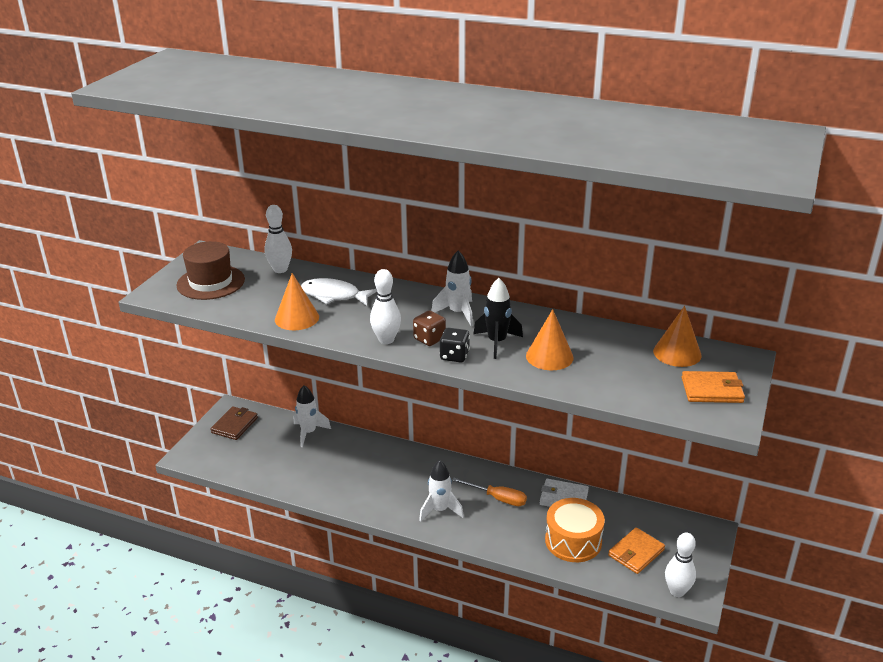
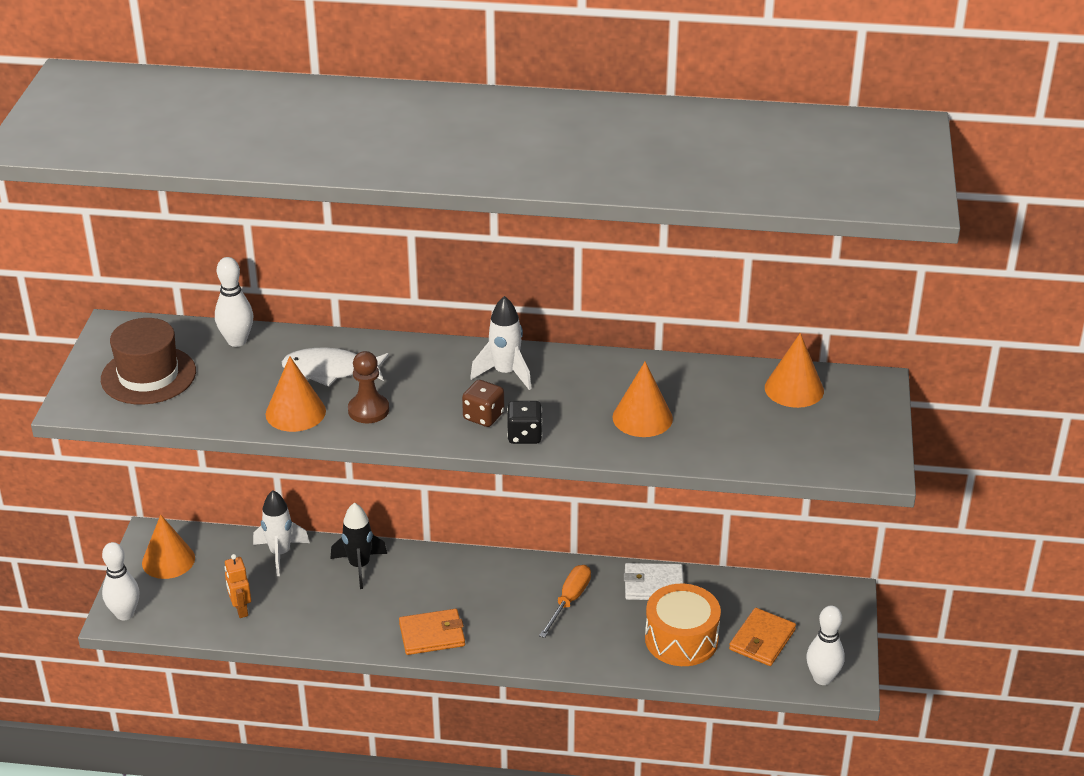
camera: 15 degrees left, 5 degrees up
(234, 425) = (168, 560): brown wallet -> orange cone
(267, 465) = (240, 609): none -> orange robot
(348, 324) = (368, 410): none -> brown pawn
(386, 340) = (428, 426): white bowling pin -> white bowling pin (125, 614)
(440, 510) = (499, 630): white rocket -> none
(497, 342) = (571, 408): black rocket -> black rocket (359, 566)
(498, 498) = (569, 601): orange screwdriver -> orange screwdriver turned 75 degrees counterclockwise
(712, 390) = (847, 433): orange wallet -> orange wallet (432, 634)

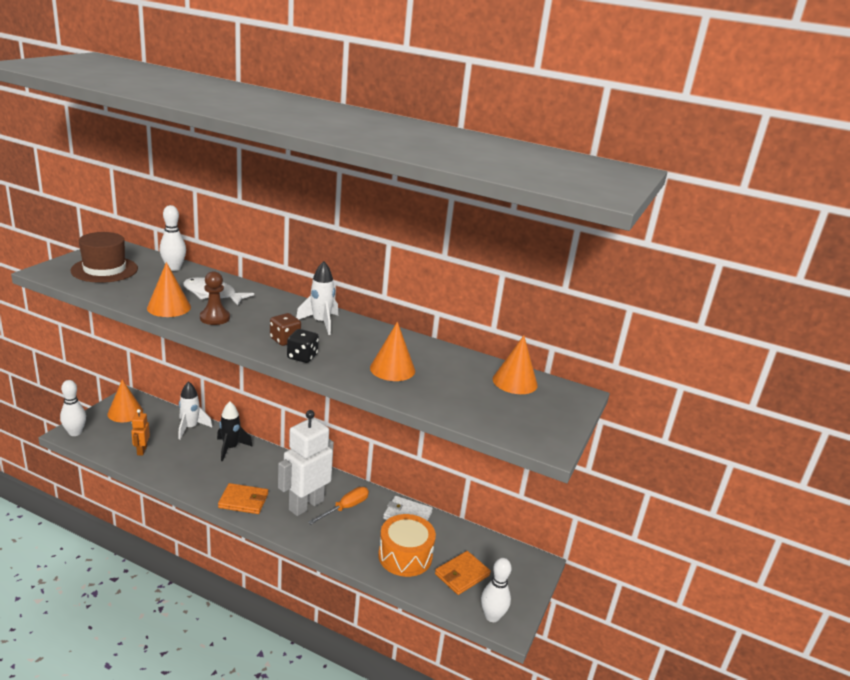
camera: 15 degrees right, 10 degrees down
(516, 613) = (306, 505): none -> white robot

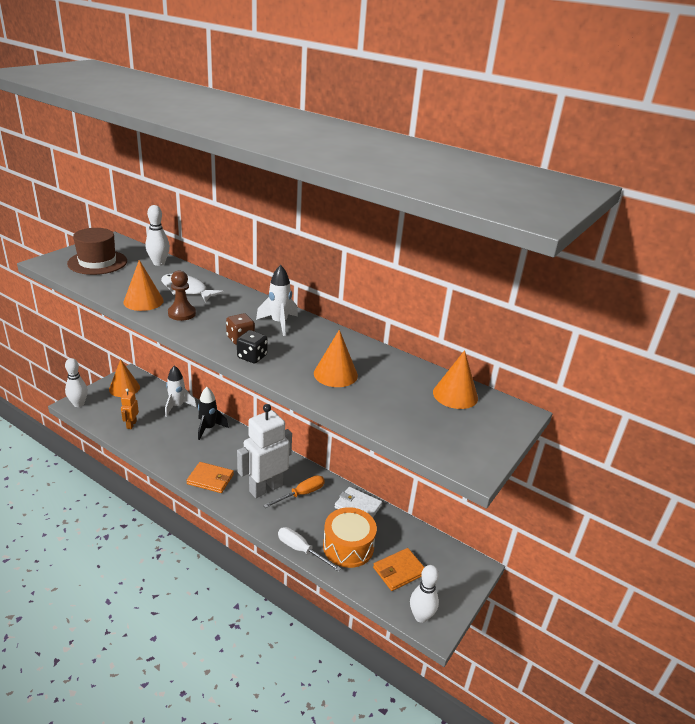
camera: 10 degrees right, 5 degrees up
(356, 564) = (301, 550): none -> white screwdriver

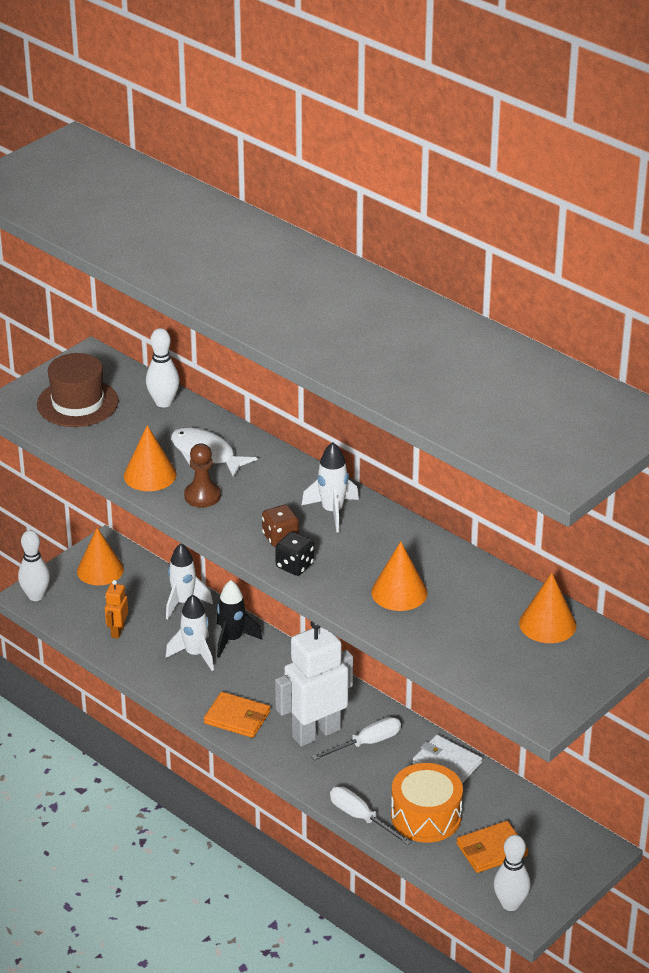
camera: 10 degrees right, 5 degrees up
(183, 438) = (195, 654): none -> white rocket
(301, 494) = (367, 743): orange screwdriver -> white screwdriver

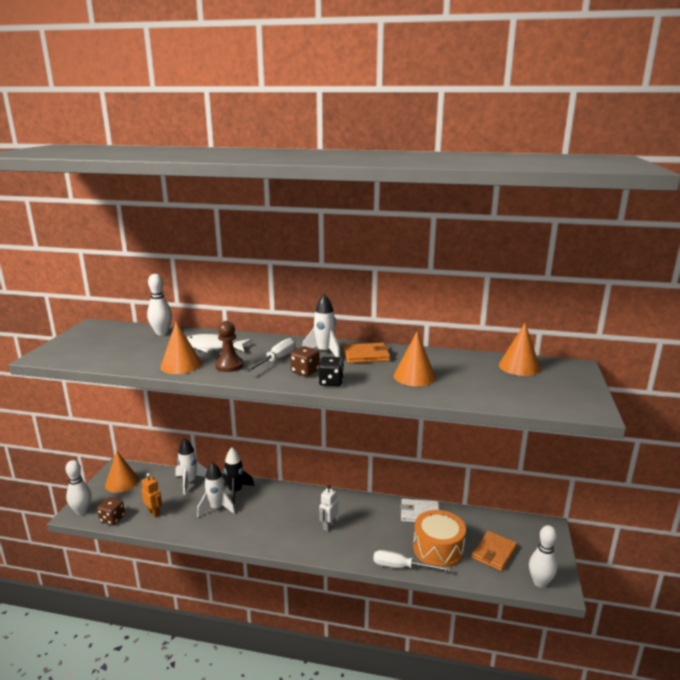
camera: 30 degrees left, 15 degrees down
(66, 621) = (112, 519): none -> brown dice
(77, 403) = (98, 345): brown hat -> none
(117, 631) = (154, 513): orange robot -> orange robot turned 150 degrees clockwise
(237, 717) = (271, 535): orange wallet -> orange wallet (366, 355)
(316, 733) = (328, 526): white robot -> white robot, size x0.47
(367, 743) = (364, 520): white screwdriver -> white screwdriver (277, 359)

